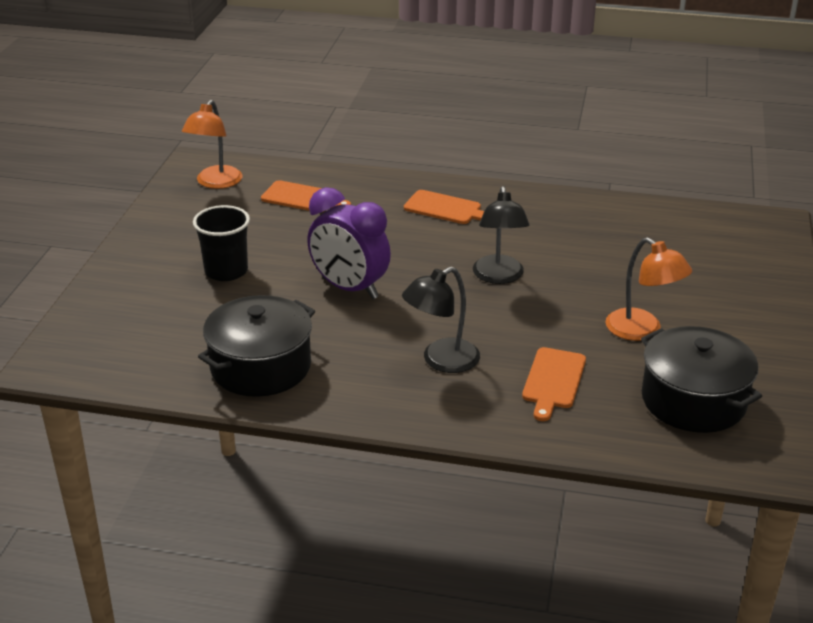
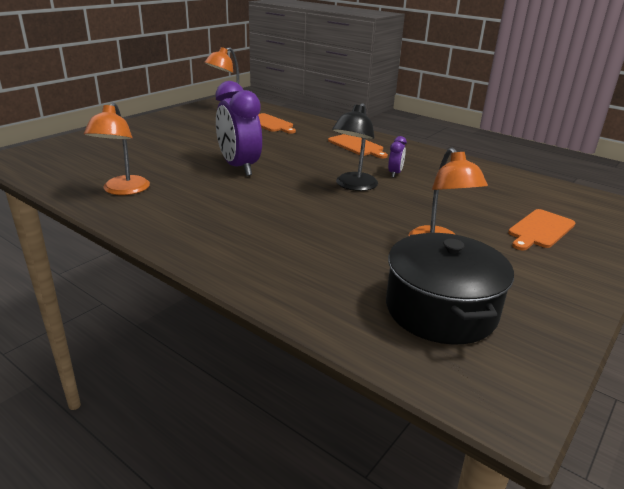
camera: 25 degrees right, 5 degrees down
(226, 271) = (176, 143): black cup -> none
(260, 367) = (123, 190): black pot -> orange lamp
(441, 361) = (249, 220): black lamp -> none
(525, 243) = (395, 173): none -> purple clock
(553, 381) = (322, 257): orange cutting board -> orange cutting board (540, 230)

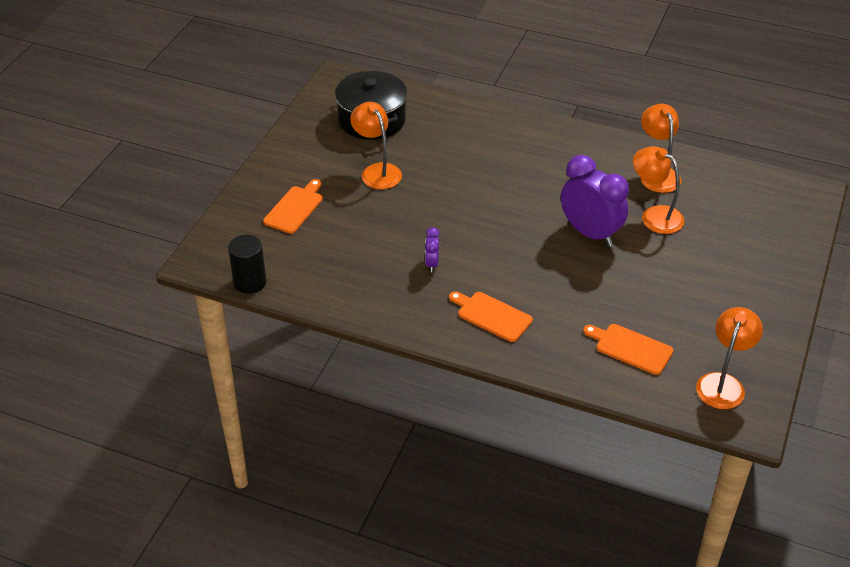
camera: 165 degrees right, 15 degrees up
(169, 167) = (654, 215): none -> orange lamp
(353, 186) = (466, 231): black lamp -> none
(568, 188) = (250, 282): none -> black cylinder

